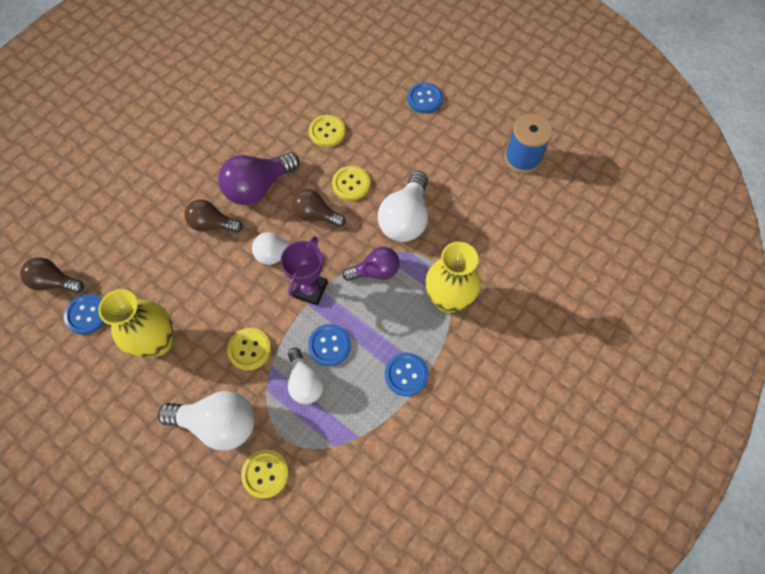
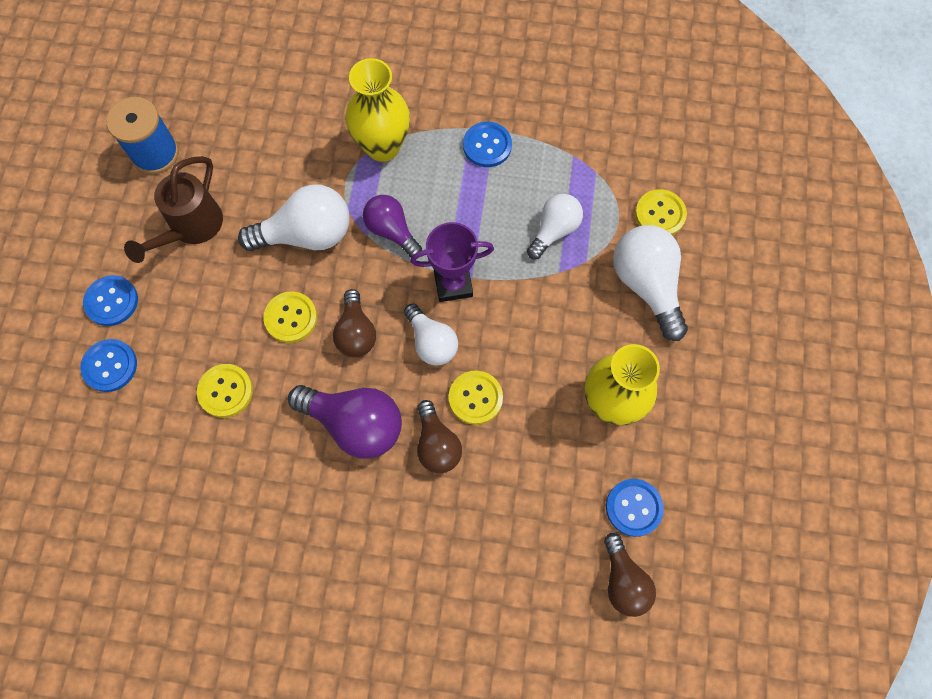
camera: 120 degrees left, 5 degrees up
(249, 349) = (556, 303): yellow button -> yellow button (475, 398)
(329, 345) = (502, 229): blue button -> blue button (110, 366)
(451, 157) = (191, 227): none -> brown watering can

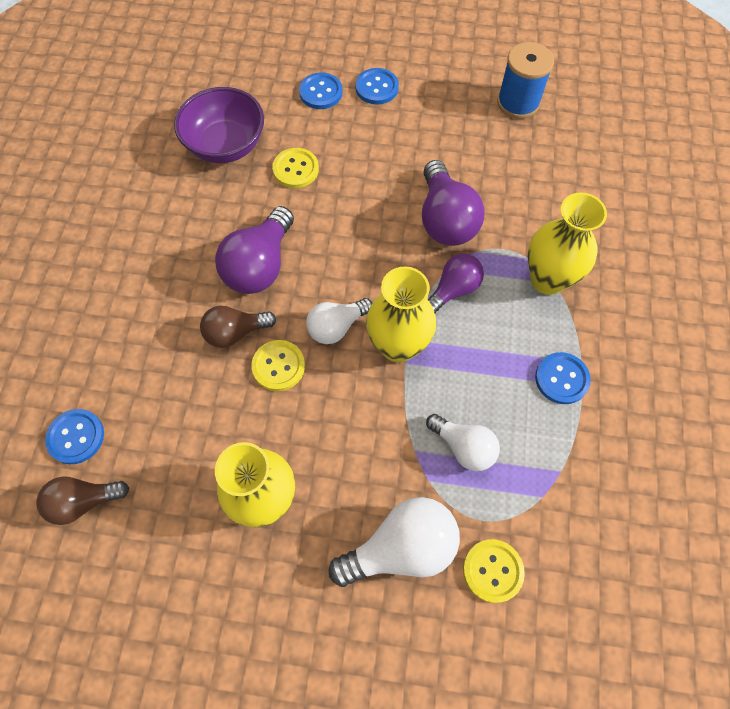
camera: 90 degrees right, 5 degrees down
(180, 476) = (226, 145): none -> purple bowl
(191, 227) = (447, 134): brown watering can -> none
(291, 318) = (362, 212): yellow button -> none
(306, 234) = (445, 219): white light bulb -> purple light bulb
(356, 333) = (347, 263): brown light bulb -> none
(453, 284) = (398, 346): purple trophy -> yellow vase
(634, 507) = (153, 516): blue button -> blue button (76, 437)

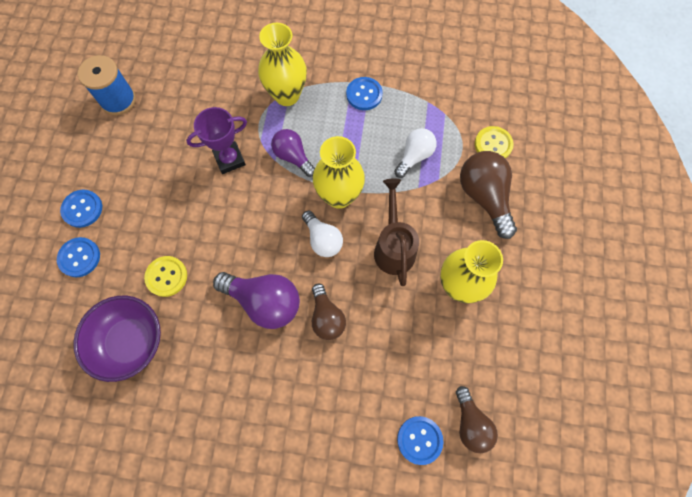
camera: 90 degrees left, 5 degrees up
(278, 366) = (356, 282): yellow button -> none
(324, 414) = (394, 247): none -> brown watering can
(401, 548) = (484, 197): white light bulb -> brown light bulb
(445, 219) = (229, 159): purple light bulb -> purple trophy

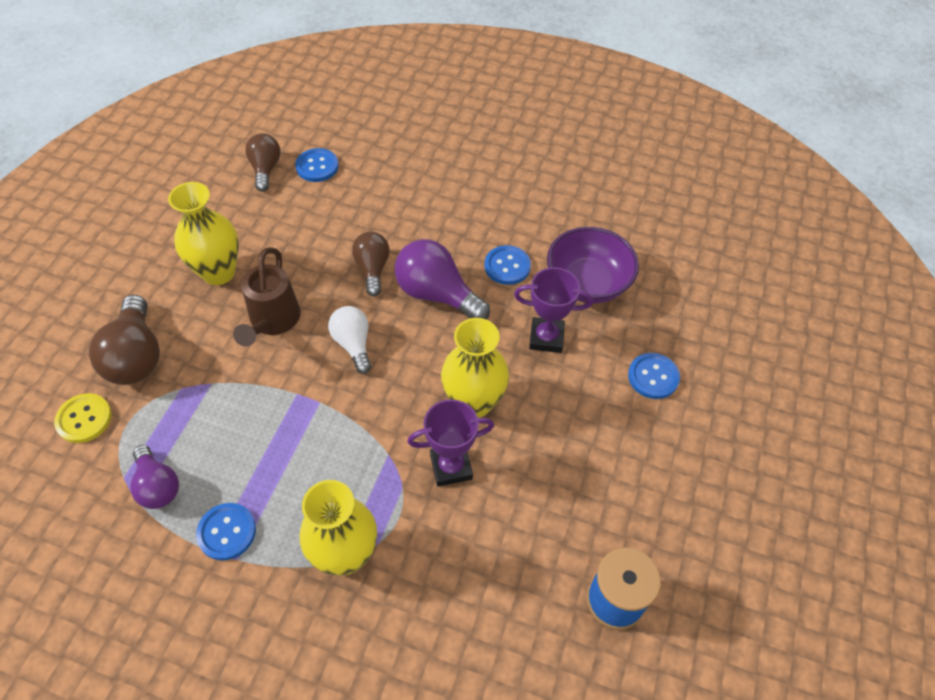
camera: 170 degrees left, 15 degrees down
(82, 209) = (656, 435): blue button -> blue button (507, 266)
(166, 276) = (546, 338): yellow button -> purple trophy
(293, 157) = (362, 454): purple light bulb -> purple light bulb (158, 486)
(339, 196) = (316, 390): yellow vase -> yellow vase (473, 403)
(414, 156) = (197, 423): white light bulb -> none

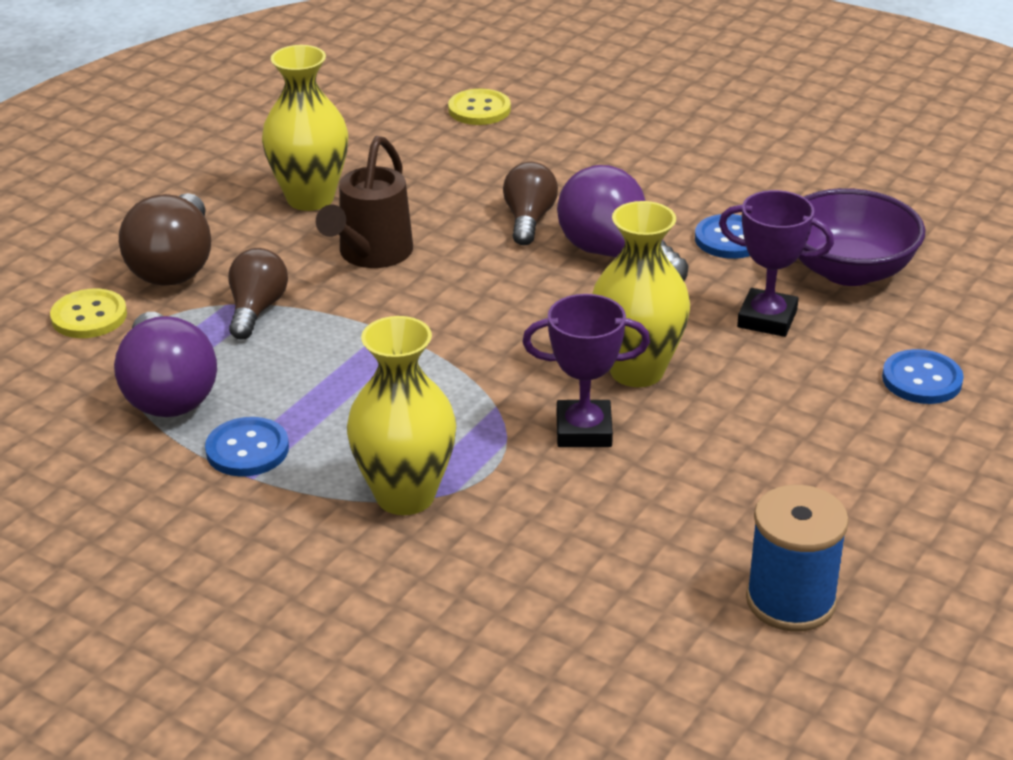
camera: 15 degrees right, 20 degrees down
(158, 486) = (167, 392): purple light bulb -> purple light bulb, size x1.56
(265, 169) = (405, 105): brown light bulb -> brown light bulb (256, 309)
(317, 166) = (479, 109): blue button -> yellow button
(353, 344) = (478, 290): white light bulb -> none

